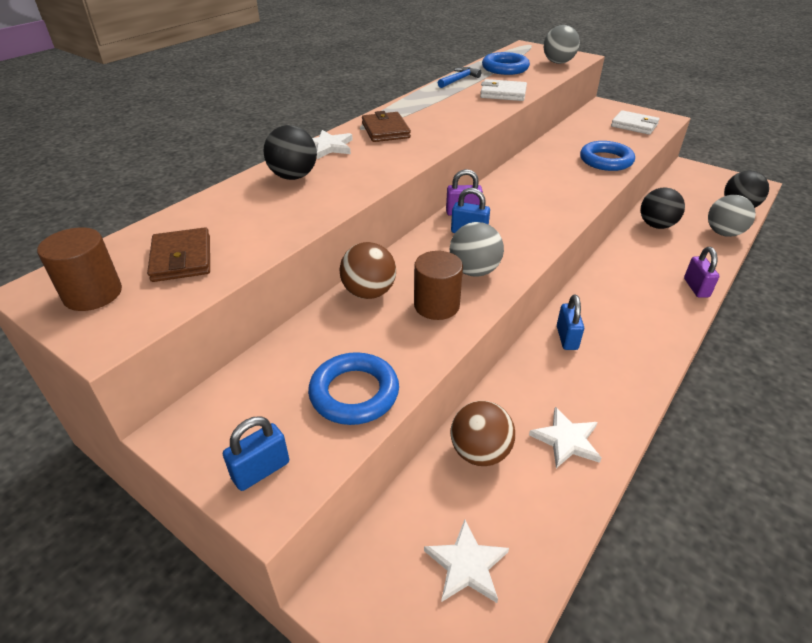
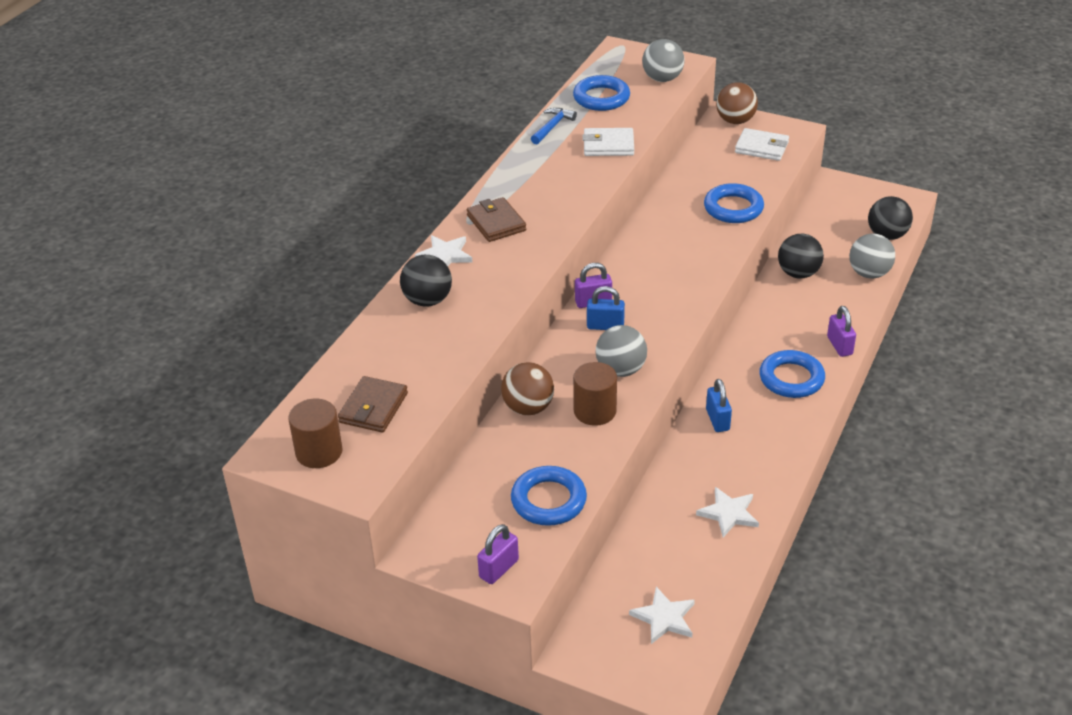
camera: 10 degrees left, 0 degrees up
(181, 259) = (373, 408): brown wallet -> brown wallet turned 45 degrees clockwise
(261, 470) = (499, 569): blue padlock -> purple padlock
(480, 452) = (656, 536): brown ball -> brown ball (735, 121)
(646, 310) = (791, 378): none -> blue ring

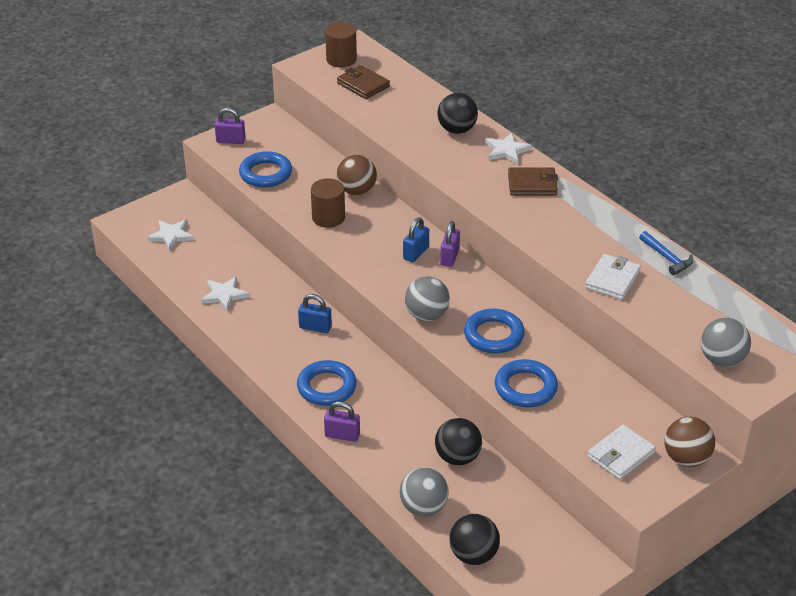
camera: 115 degrees right, 0 degrees up
(499, 569) = (231, 141): purple padlock -> purple padlock turned 60 degrees counterclockwise
(601, 98) = (705, 305): blue ring -> blue ring (493, 335)
(620, 370) = (360, 243): grey ball -> grey ball (426, 315)

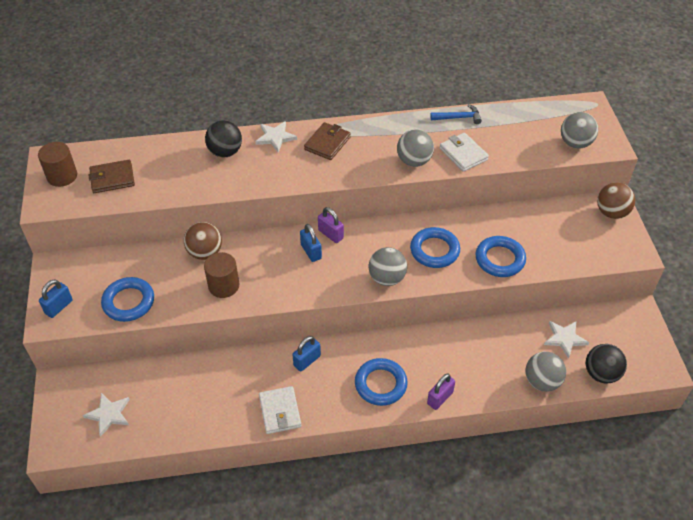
camera: 60 degrees left, 10 degrees up
(224, 295) = (220, 407): white star -> white star (564, 339)
(231, 141) = (59, 307): purple padlock -> blue padlock
(457, 457) = (503, 337): black ball -> none
(566, 249) = (414, 161): none -> grey ball
(620, 455) = (592, 242): white wallet -> white wallet (280, 411)

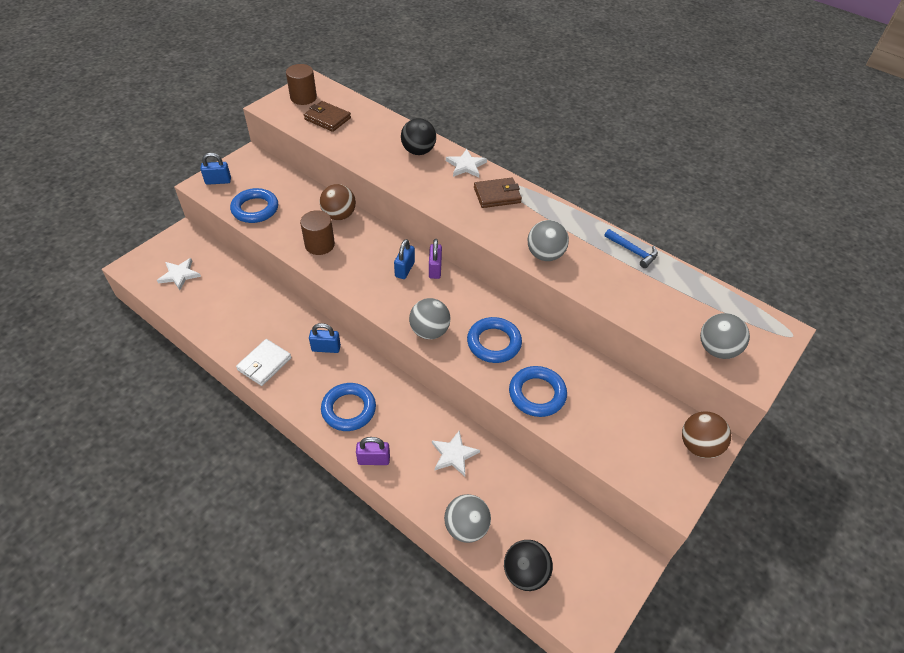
camera: 45 degrees right, 0 degrees up
(463, 154) = (595, 280): white wallet -> none
(564, 339) = (533, 515): white star -> white star (454, 454)

